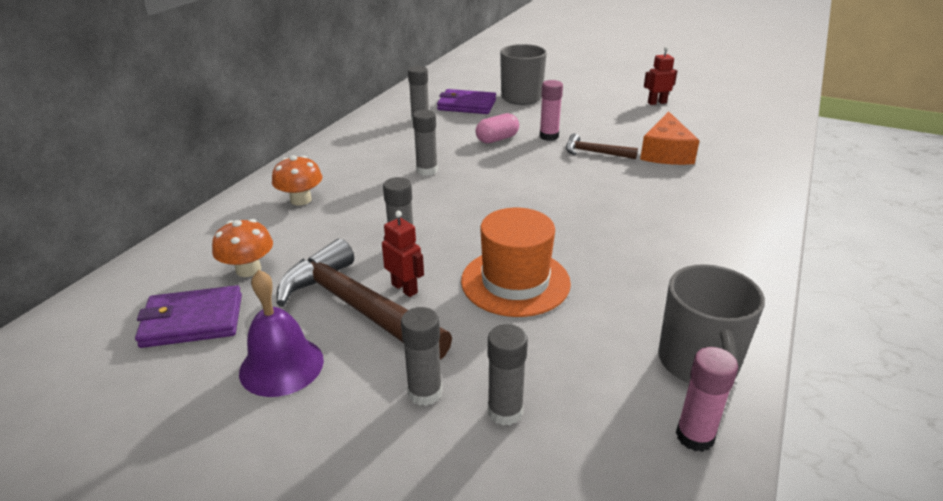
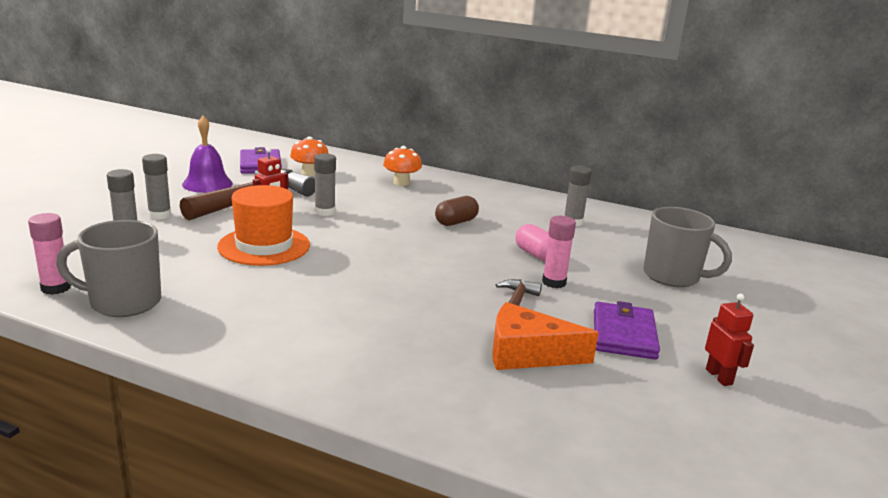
camera: 85 degrees right, 10 degrees down
(427, 170) = (456, 222): grey glue stick -> brown capsule
(466, 105) = (626, 244): purple wallet -> purple wallet (623, 334)

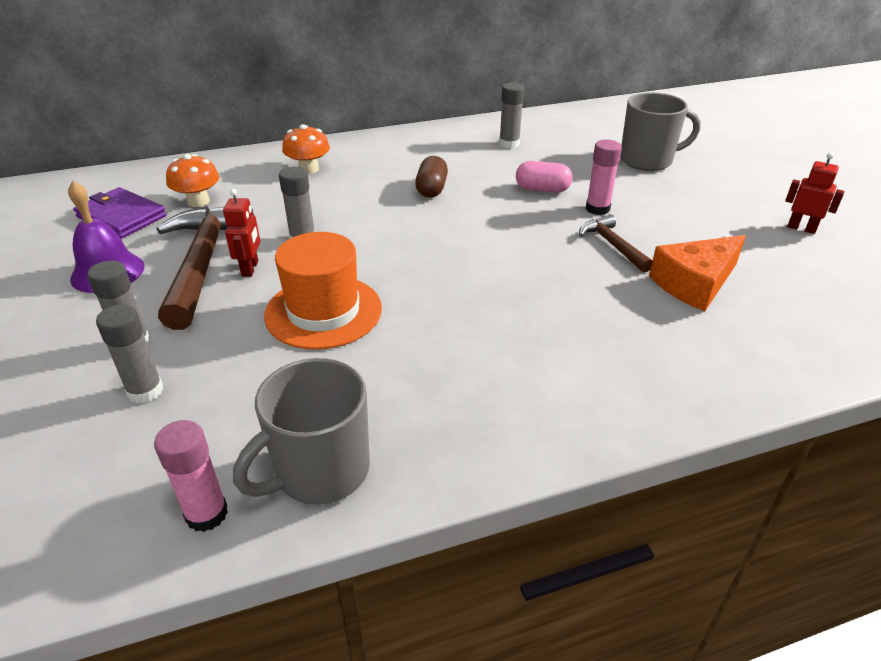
camera: 40 degrees left, 15 degrees up
(623, 334) = (709, 228): purple wallet -> none

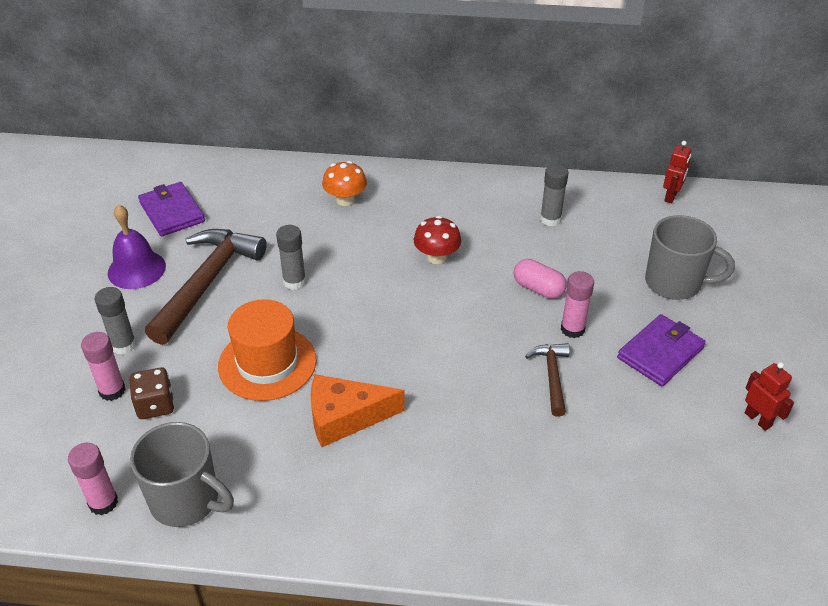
camera: 25 degrees right, 5 degrees up
(145, 391) = (112, 391): grey glue stick -> pink glue stick
(198, 201) = (236, 212): orange mushroom -> none
(213, 388) = (155, 405): none -> brown dice
(250, 268) = (238, 300): red robot -> red robot (671, 196)
(320, 471) = (186, 500): grey mug -> grey mug turned 135 degrees counterclockwise
(431, 189) = (437, 257): brown capsule -> red mushroom
(683, 206) = (660, 353): none -> purple wallet
(695, 283) = (592, 444): orange cheese -> orange cheese (345, 417)

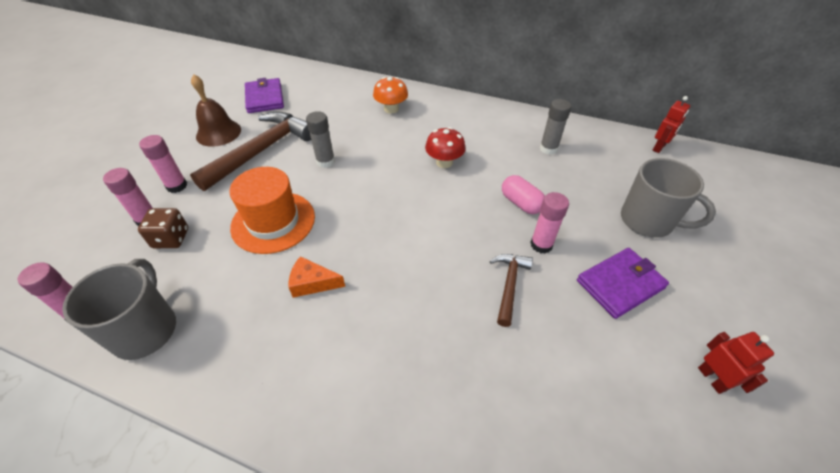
camera: 15 degrees right, 5 degrees up
(123, 345) = (177, 186): grey glue stick -> pink glue stick
(136, 269) = (218, 133): purple bell -> brown bell
(186, 500) = (146, 329): grey mug -> grey mug turned 135 degrees counterclockwise
(345, 417) = (312, 283): orange cheese -> orange cheese, size x0.62

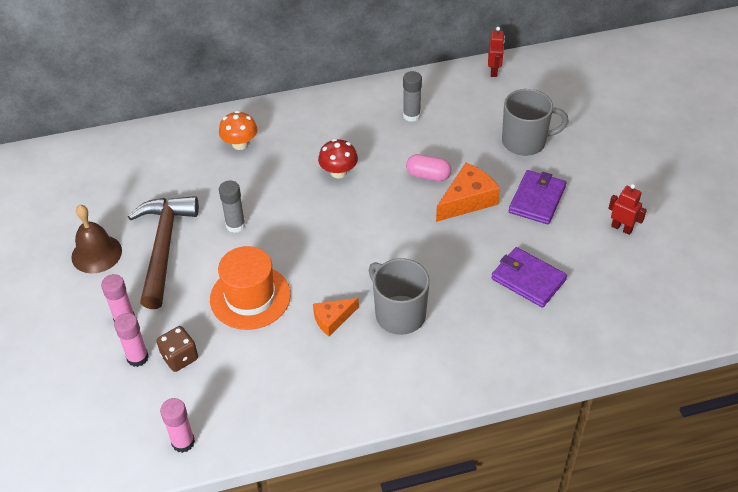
camera: 35 degrees left, 0 degrees up
(146, 329) = (246, 419): grey mug -> grey mug (399, 314)
(264, 98) = (97, 195): purple wallet -> purple wallet (528, 279)
(509, 285) = (468, 241): brown hammer -> none
(541, 245) = (467, 200): pink glue stick -> orange cheese

